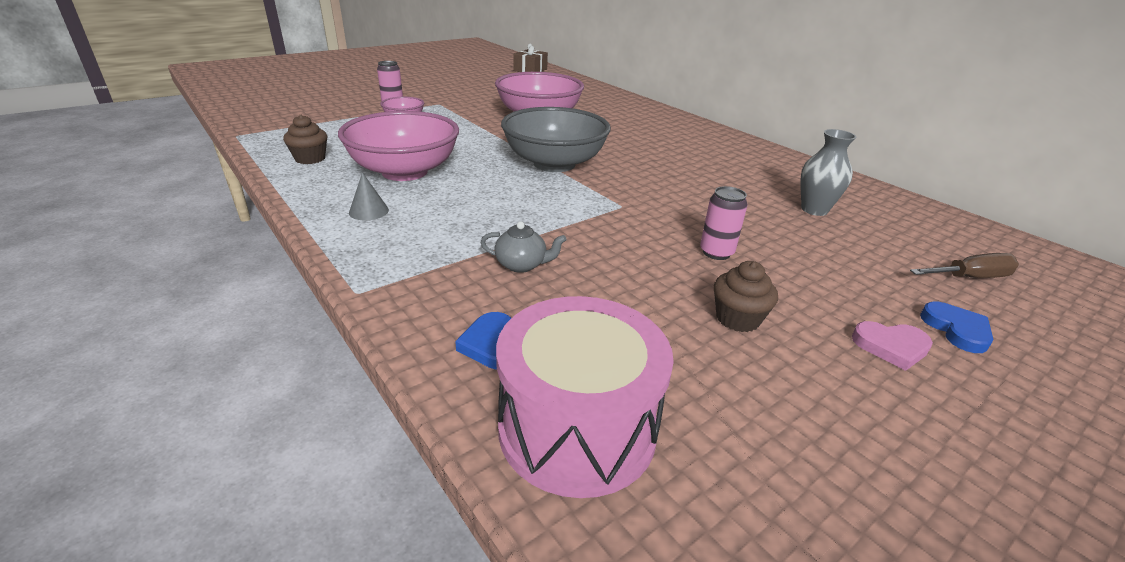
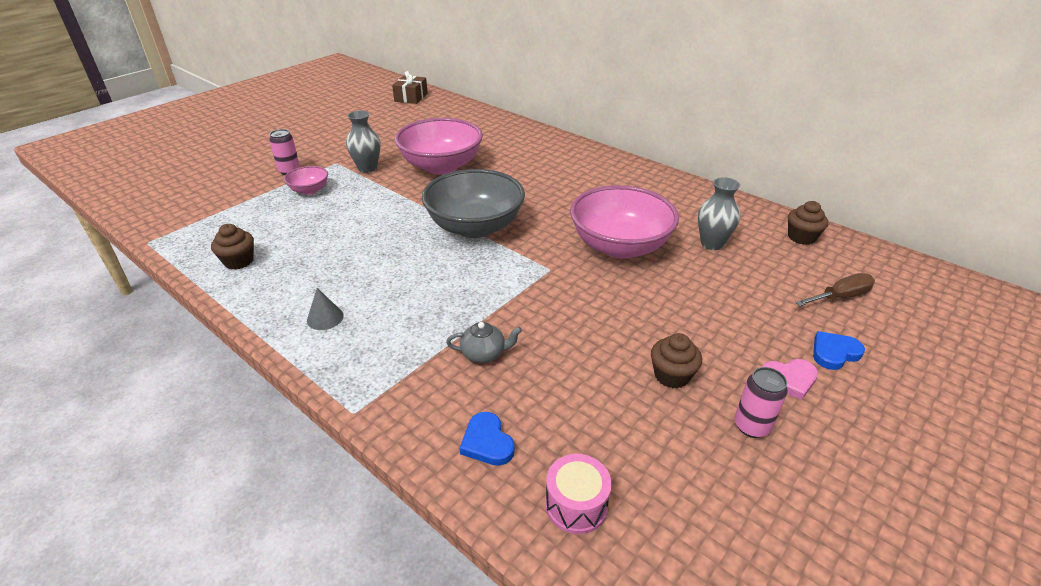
camera: 10 degrees left, 5 degrees up
(404, 172) = (338, 262): pink bowl -> pink bowl (619, 246)
(466, 111) = (367, 168): none -> grey vase
(577, 428) = (576, 505): pink drum -> pink drum, size x0.51
(716, 252) = (641, 308): pink can -> pink can (751, 426)
(925, 218) = (801, 237): none -> brown cupcake
(956, 330) = (834, 353): blue heart -> blue heart turned 90 degrees counterclockwise

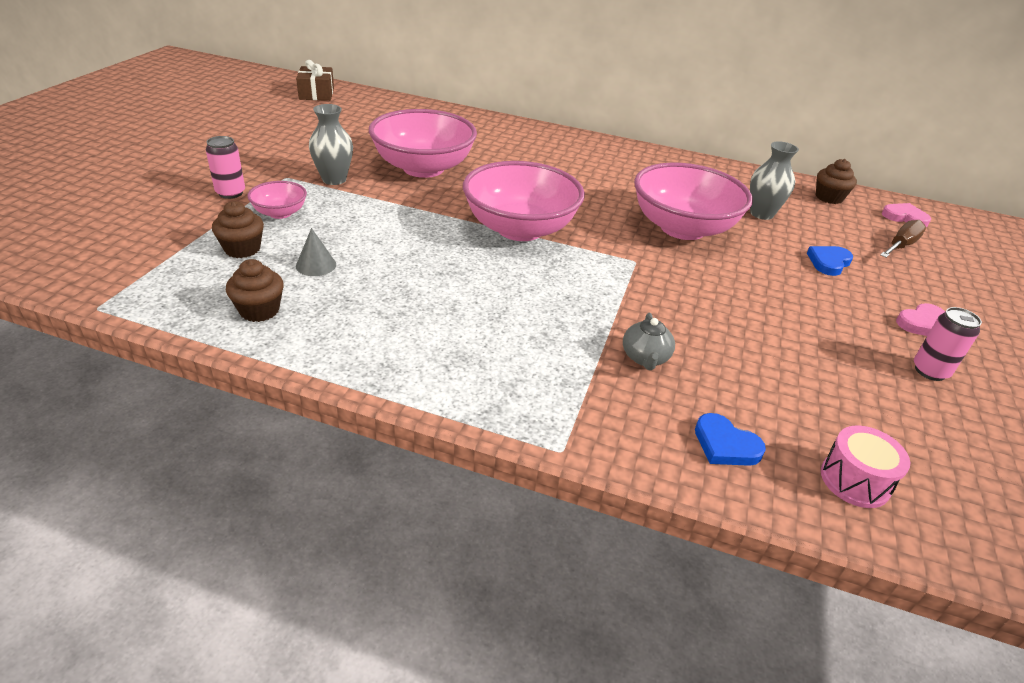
camera: 25 degrees left, 0 degrees up
(325, 318) = (434, 356): grey cone -> grey cone (316, 265)
(475, 227) = (520, 229): grey bowl -> pink bowl
(484, 354) = (645, 358): grey teapot -> grey teapot turned 120 degrees clockwise
(671, 375) = (831, 341): brown cupcake -> brown cupcake (242, 249)
(834, 353) = (936, 294): blue heart -> blue heart (828, 262)
(873, 269) = (904, 217): none -> pink heart

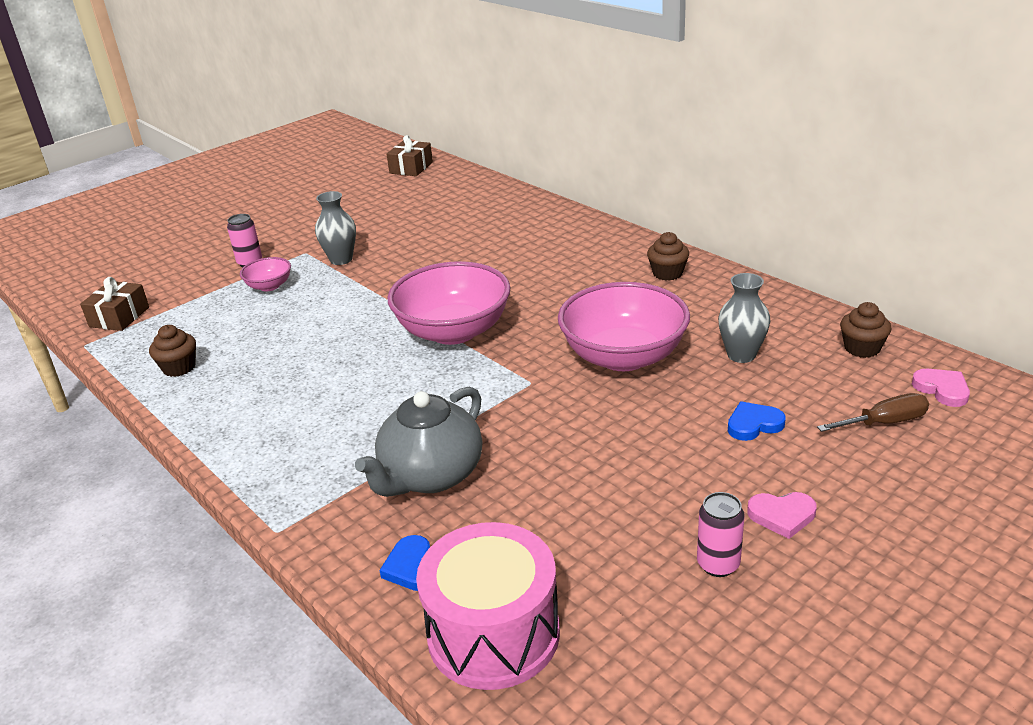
camera: 35 degrees right, 5 degrees down
(116, 269) = (119, 317): none -> brown gift
(242, 249) = (213, 314): brown cupcake -> brown cupcake (667, 273)
(316, 265) = (252, 337): grey cone -> none
(423, 168) = (429, 257): pink bowl -> none
(645, 358) = (431, 476): grey teapot -> grey teapot, size x2.07
(855, 480) = (493, 634): pink drum -> pink drum, size x1.94

